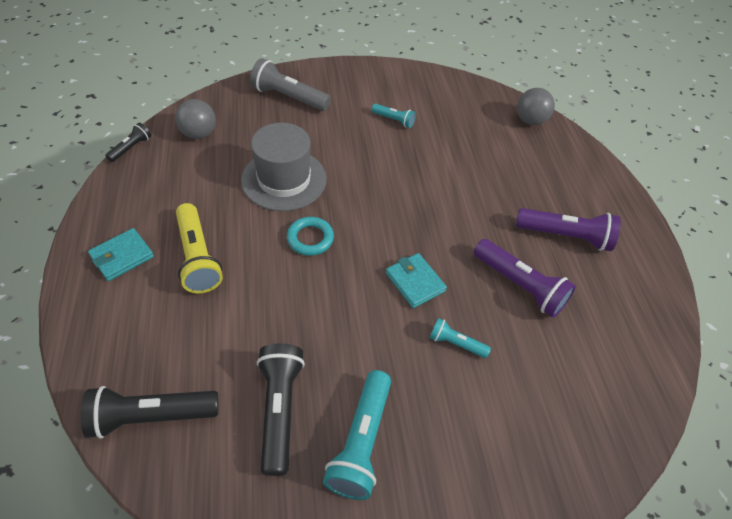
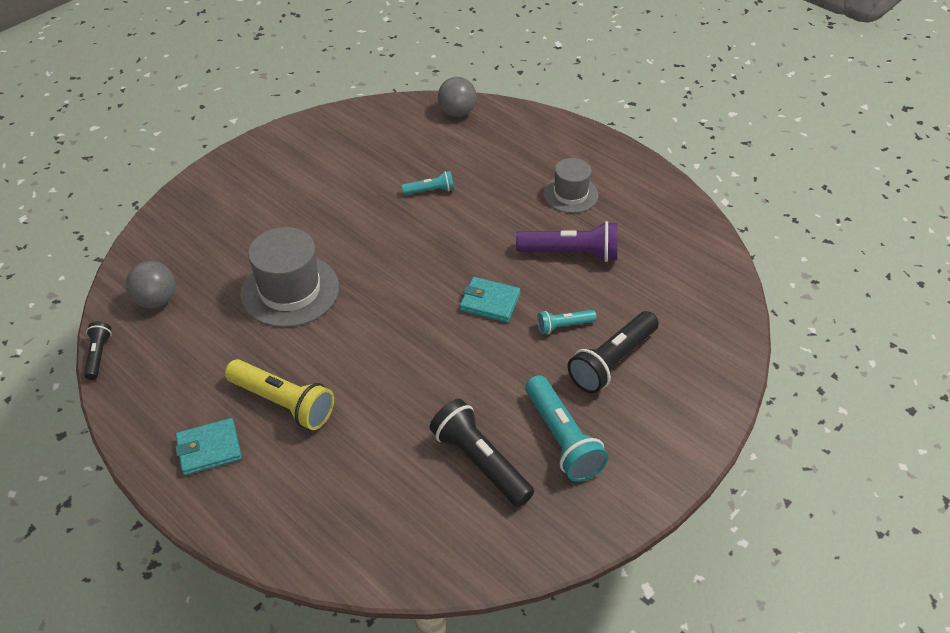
camera: 35 degrees left, 5 degrees down
(122, 256) = (209, 449): turquoise wallet -> turquoise wallet turned 60 degrees clockwise
(152, 416) = (383, 539): black flashlight -> black flashlight (612, 361)
(289, 97) = (211, 214): grey flashlight -> none
(310, 238) = (368, 324): turquoise ring -> none
(394, 120) = (337, 179): turquoise flashlight -> turquoise flashlight (430, 191)
(565, 236) = (570, 194): purple flashlight -> grey hat

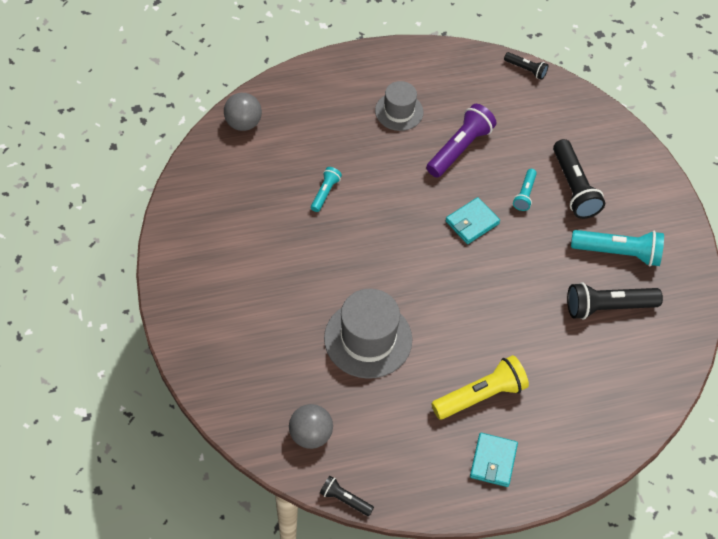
camera: 60 degrees left, 10 degrees up
(723, 257) = (526, 69): none -> black flashlight

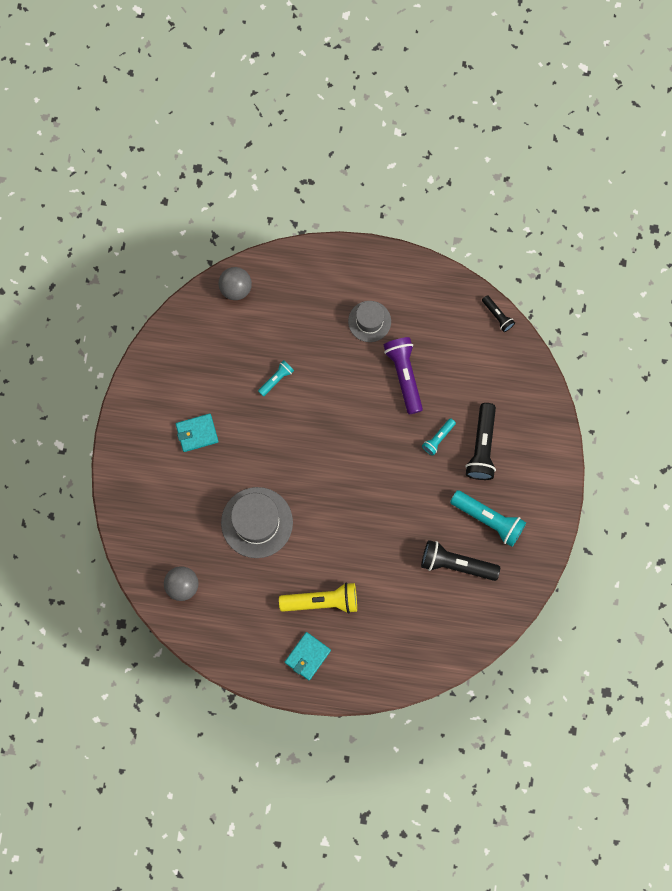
camera: 25 degrees right, 20 degrees up
(345, 499) = (187, 644): black flashlight -> none
(459, 148) = (404, 375): purple flashlight -> purple flashlight turned 75 degrees counterclockwise
(472, 222) = (383, 449): turquoise wallet -> turquoise wallet (197, 433)

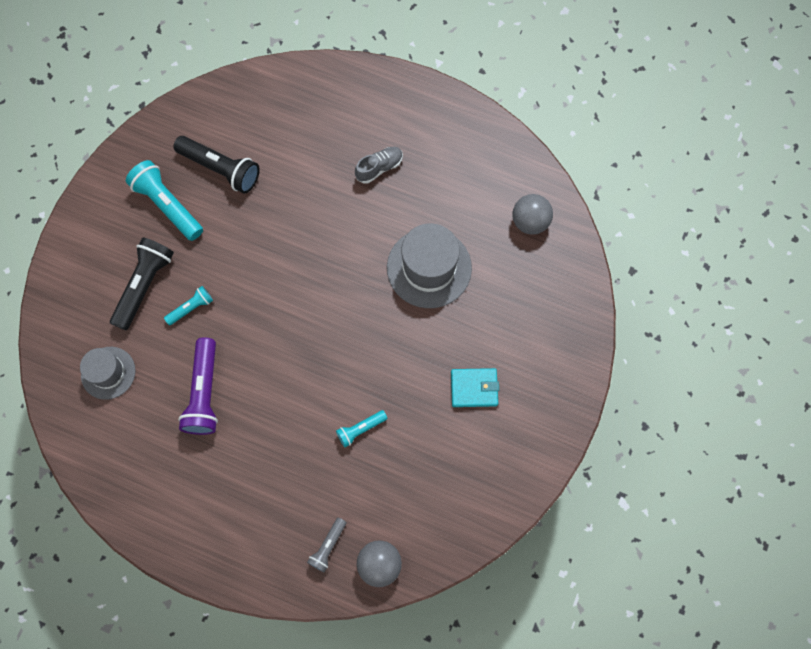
camera: 165 degrees left, 5 degrees down
(276, 290) = (328, 546): none -> grey flashlight
(307, 656) = (411, 118): turquoise wallet -> none
(322, 601) = (379, 168): yellow flashlight -> grey shoe
(369, 321) = (223, 473): grey hat -> grey hat (108, 373)
(497, 316) = (65, 437): black flashlight -> none

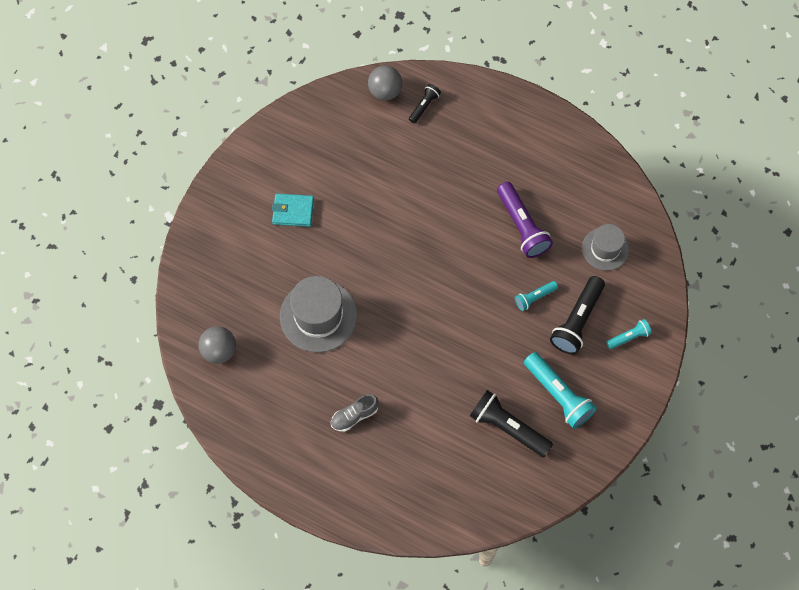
camera: 175 degrees left, 5 degrees down
(204, 392) = (522, 226): purple flashlight -> purple flashlight turned 150 degrees clockwise
(328, 546) = (424, 106): grey flashlight -> black flashlight
(360, 429) = (391, 187): turquoise flashlight -> turquoise flashlight (629, 337)

